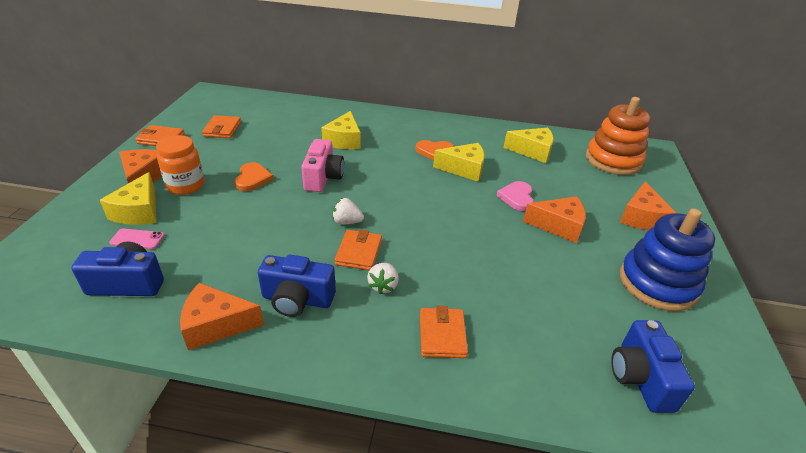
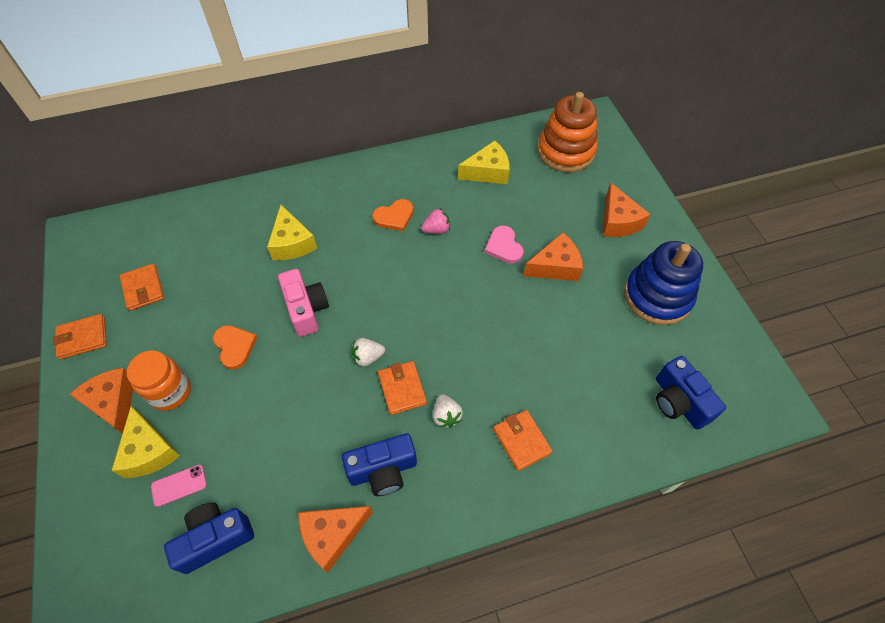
camera: 25 degrees left, 20 degrees up
(464, 169) = (436, 230): yellow cheese -> pink strawberry

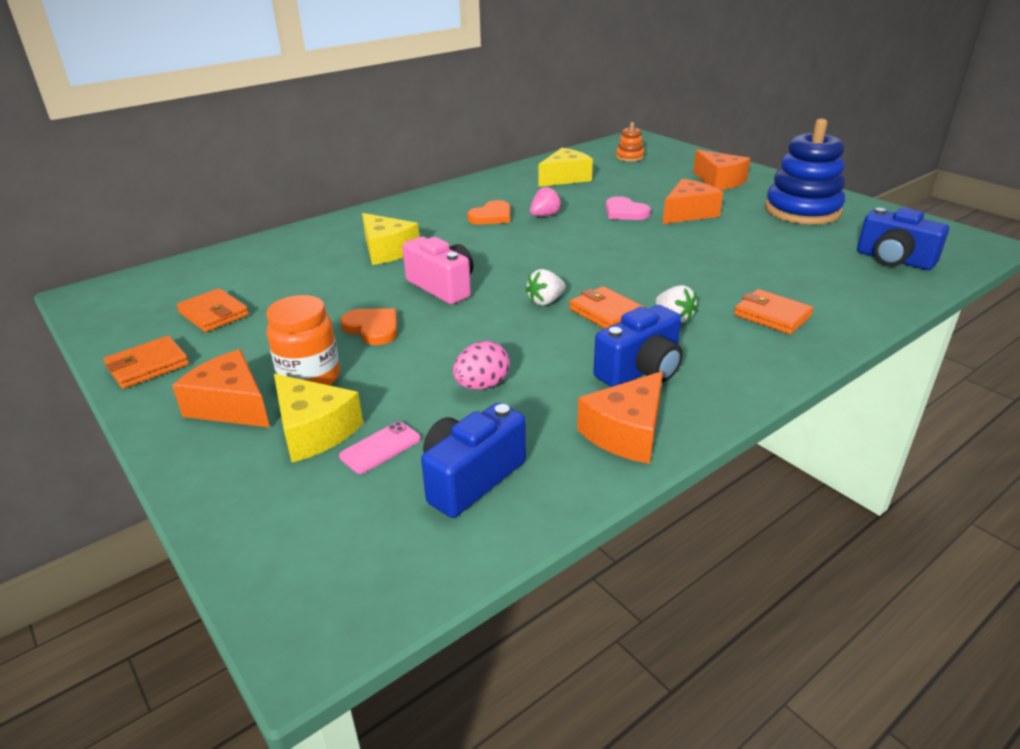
camera: 20 degrees left, 25 degrees down
(271, 444) = (482, 385): none -> pink egg
(566, 151) = (629, 157): orange stacking toy -> orange stacking toy, size x0.46

